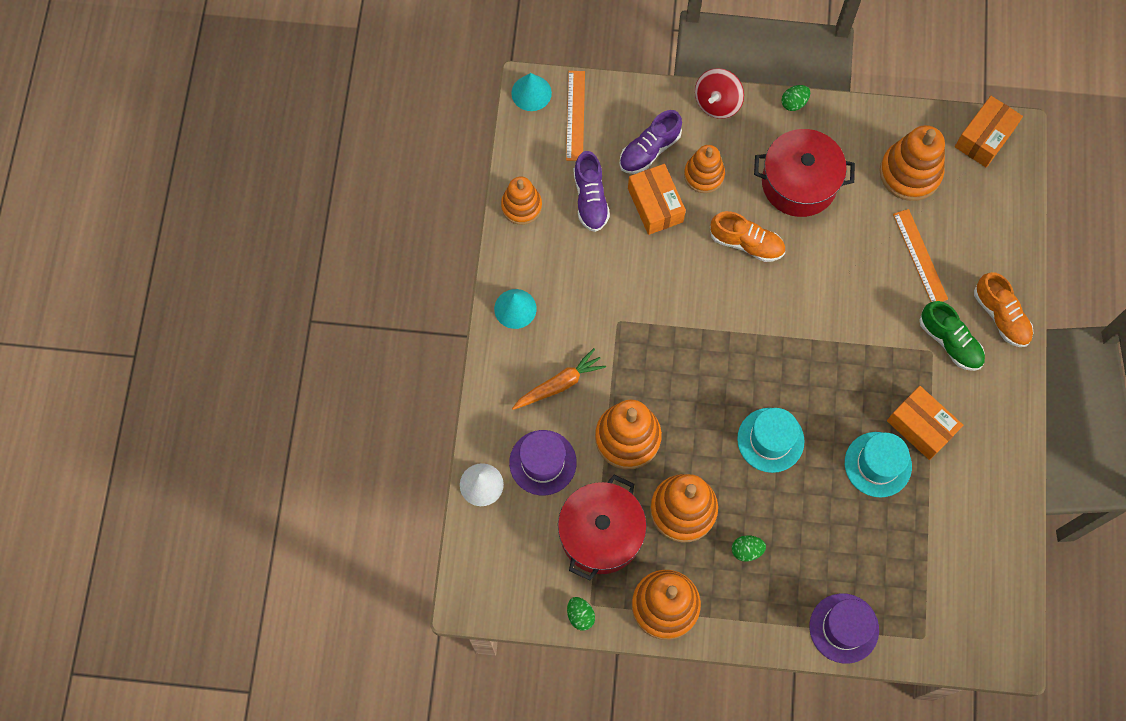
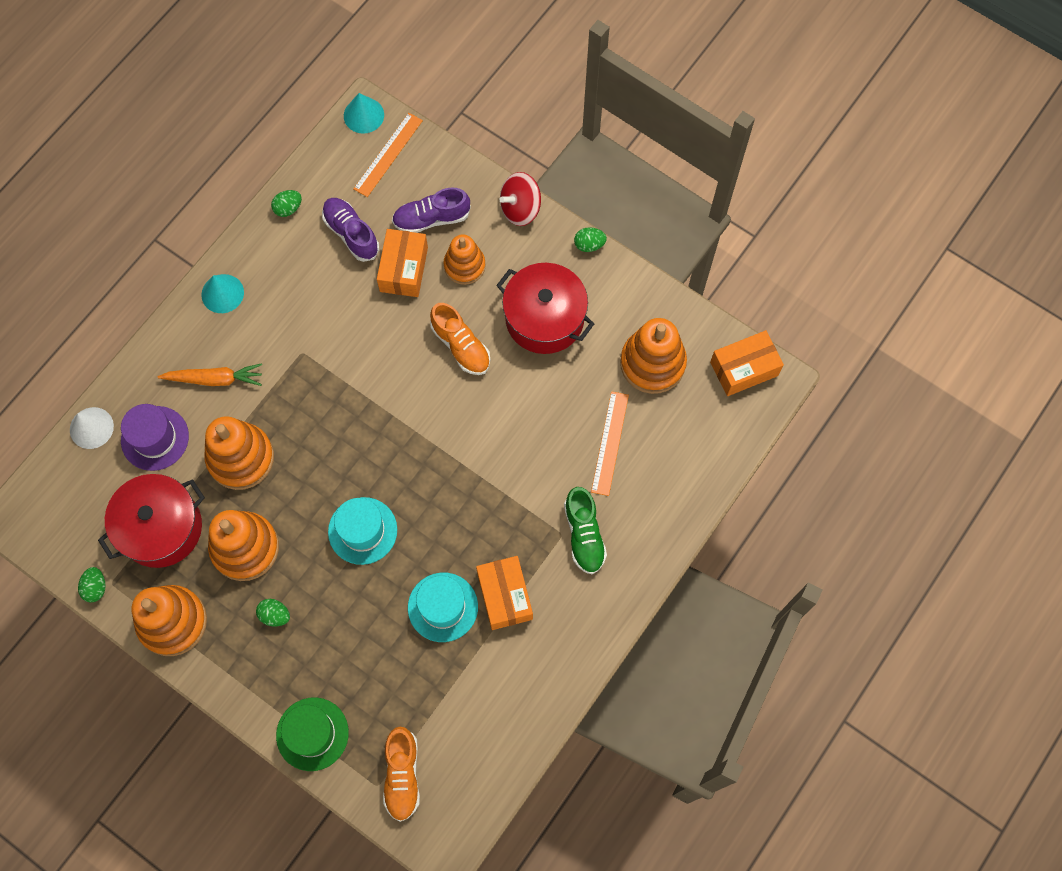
camera: 30 degrees right, 0 degrees up
(521, 206) = (288, 208): orange stacking toy -> green egg
(590, 199) = (351, 234): purple shoe -> purple shoe turned 120 degrees clockwise
(844, 628) = (312, 734): purple hat -> green hat
(1000, 316) = (647, 538): orange shoe -> orange shoe (402, 775)

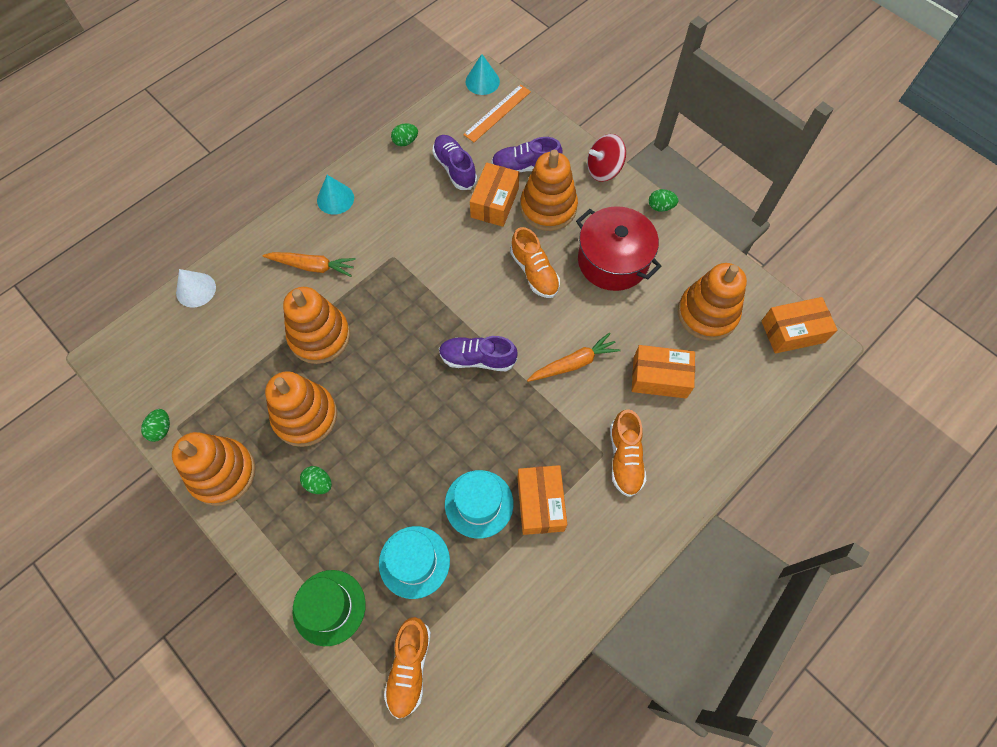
camera: 10 degrees right, 5 degrees down
(155, 438) = (248, 307): purple hat -> none
(161, 528) = (234, 385): red pot -> none
(362, 530) = (416, 419): turquoise hat -> turquoise hat (414, 562)
(415, 455) = (477, 359): none -> purple shoe
(464, 266) = (548, 207): orange stacking toy -> orange stacking toy, size x1.54
(518, 442) = (573, 363): none -> orange carrot
(584, 535) = (625, 458): green shoe -> orange shoe
(610, 443) = (659, 377): orange ruler -> orange box

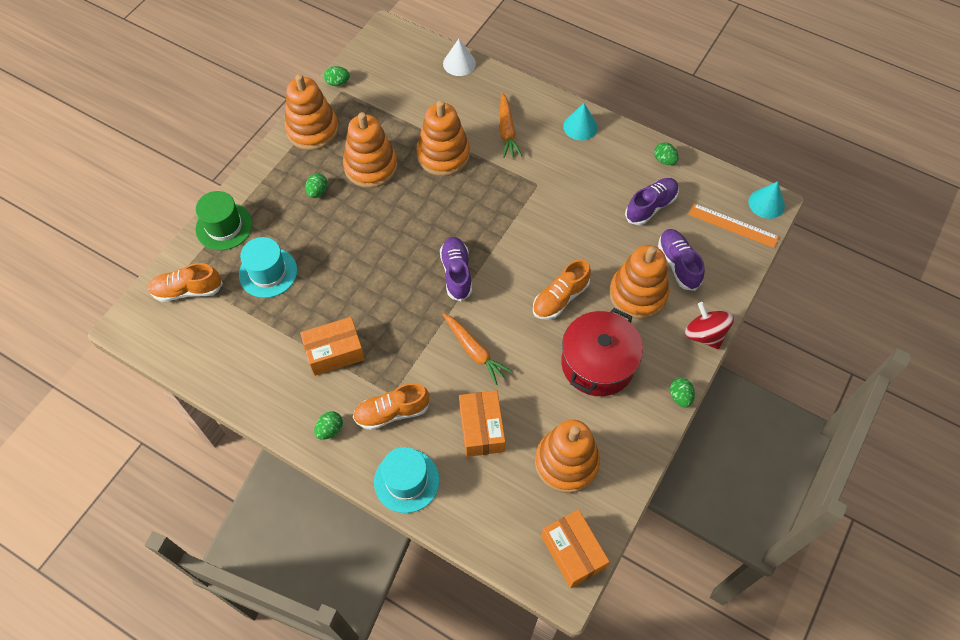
camera: 75 degrees right, 5 degrees down
(479, 503) = (324, 306): turquoise hat -> turquoise hat (406, 481)
(494, 202) = (625, 248): orange box -> none
(632, 525) = (330, 430): none -> green egg

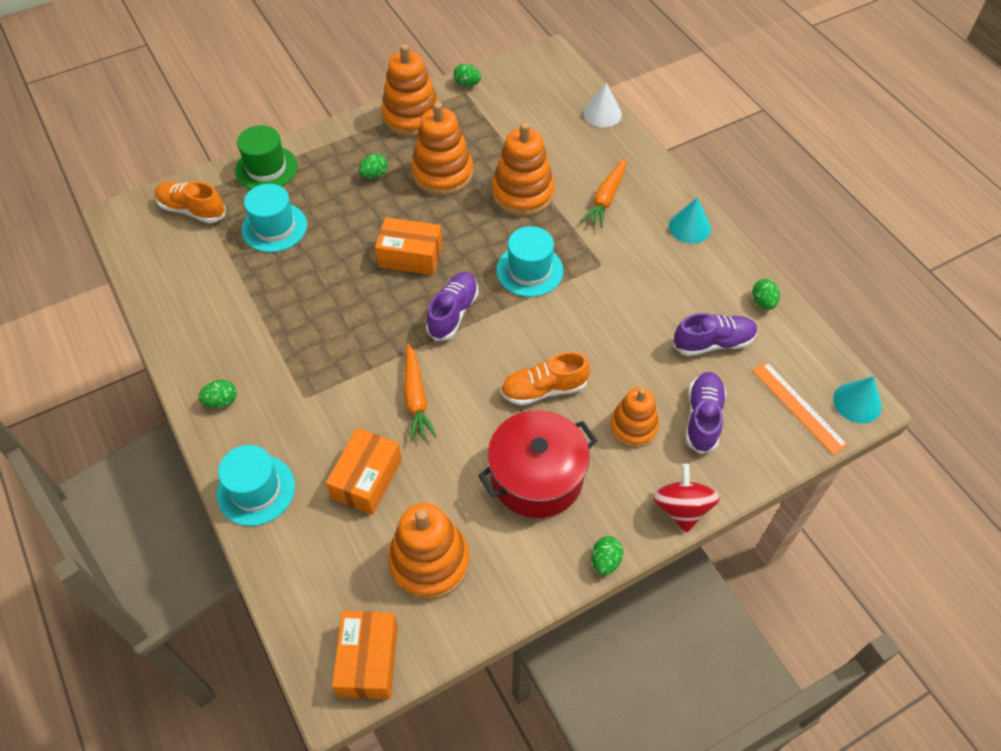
camera: 30 degrees right, 5 degrees down
(334, 352) = (280, 330): orange box -> orange box (410, 256)
(392, 412) = (291, 416): orange shoe -> none
(489, 213) = (529, 270): none -> turquoise hat
(637, 294) = (633, 427): orange stacking toy -> orange stacking toy, size x0.65

